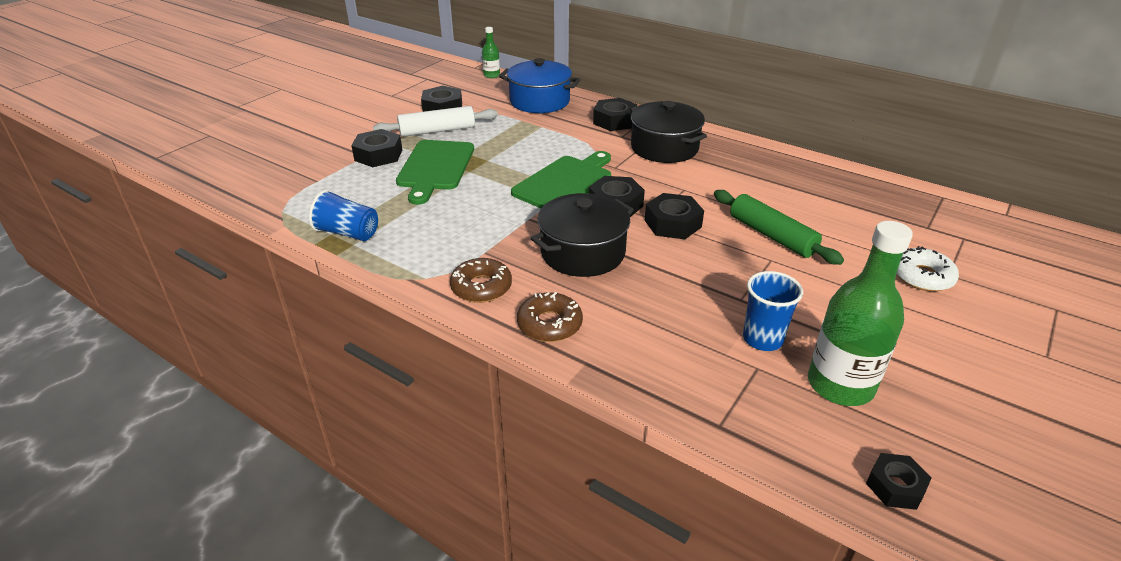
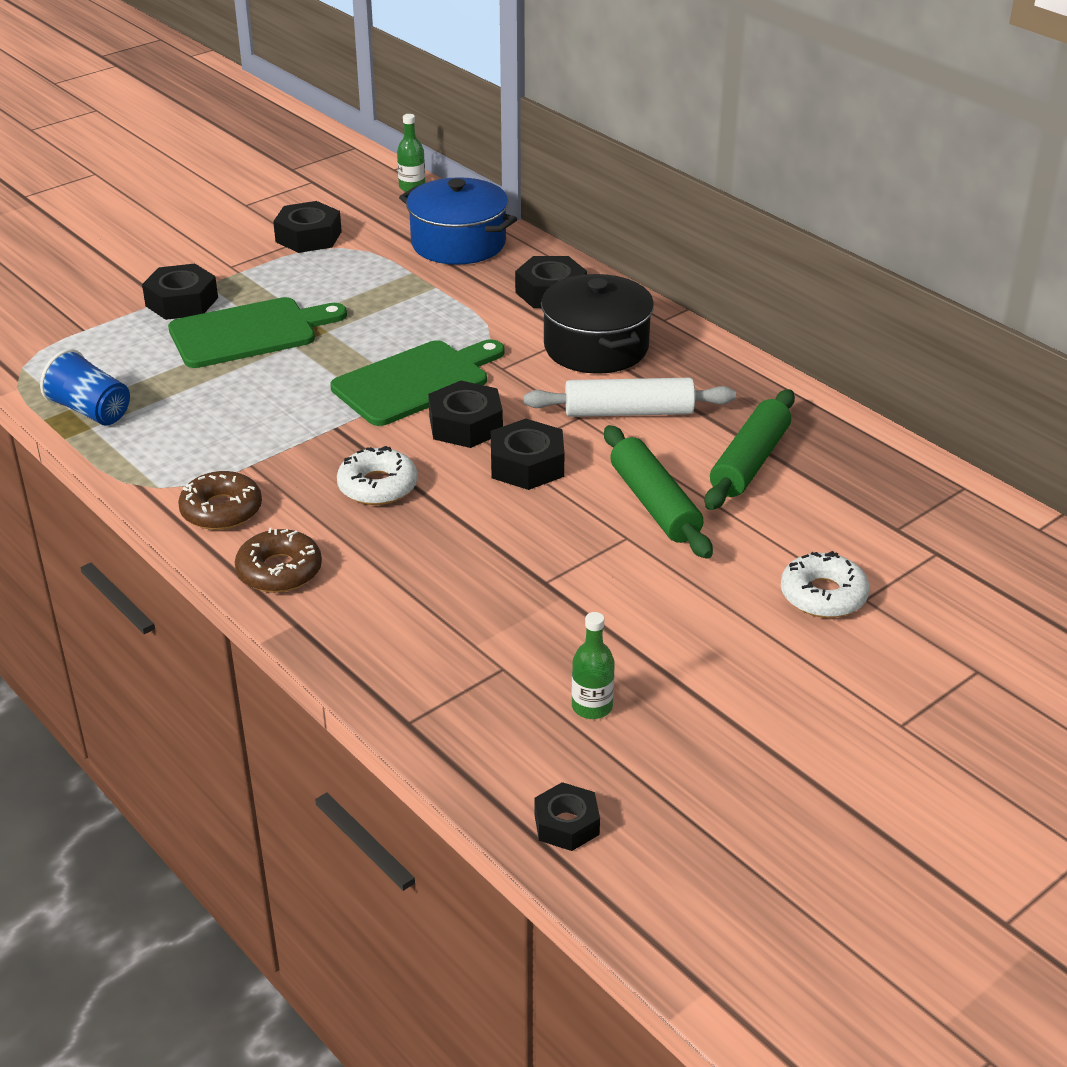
camera: 15 degrees right, 0 degrees up
(435, 168) = (249, 332): green cutting board -> green cutting board turned 135 degrees counterclockwise
(437, 130) = (282, 273): white rolling pin -> white rolling pin (629, 412)
(583, 253) = (377, 486): black pot -> white donut
(762, 339) = (536, 636): blue cup -> none
(808, 201) = (750, 462): none -> green rolling pin
(840, 385) = (592, 707): green bottle -> green bottle, size x0.48

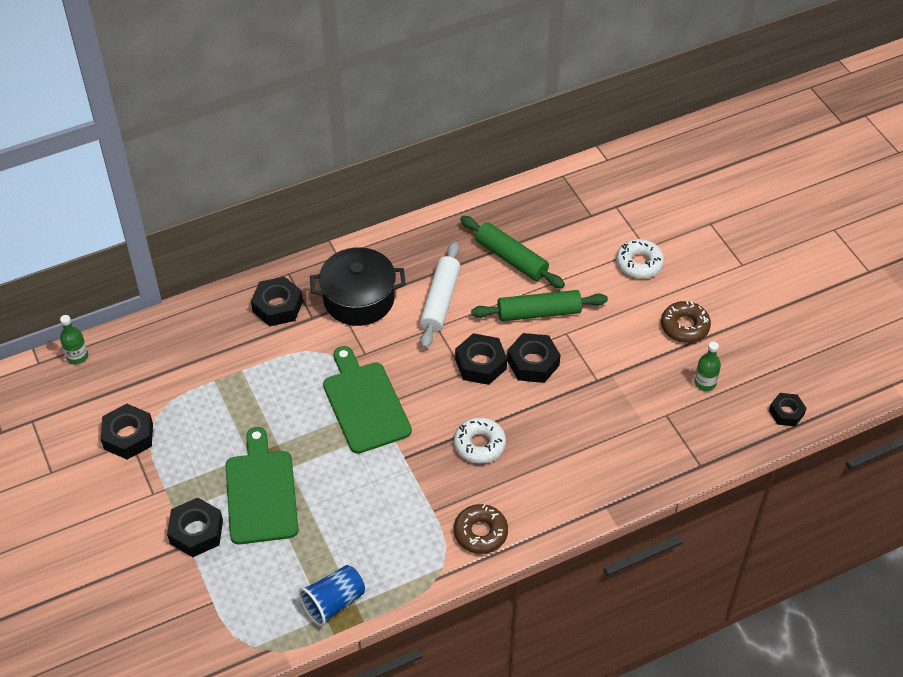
camera: 75 degrees left, 15 degrees up
(279, 571) = (553, 508): brown donut -> brown donut (684, 326)
(458, 243) = (183, 344): blue pot -> none
(465, 425) = (426, 386): black nut -> black nut (533, 363)

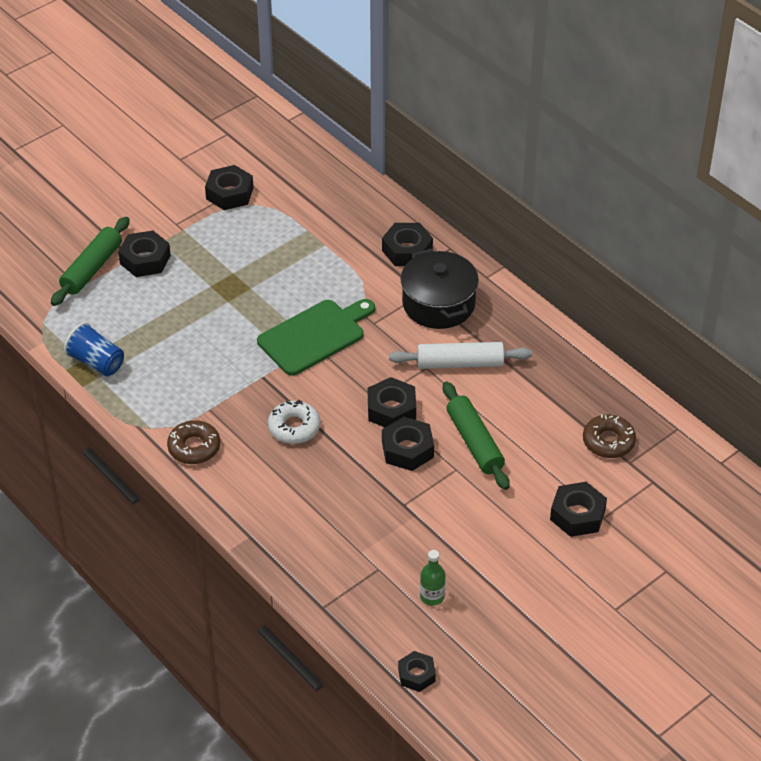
camera: 75 degrees right, 5 degrees down
(77, 356) = (303, 140): green bottle -> none
(261, 492) = (196, 290): green cutting board -> none
(511, 258) = (539, 407): green rolling pin -> green rolling pin (92, 268)
(639, 263) = (577, 515): white donut -> black nut
(684, 326) = (503, 568): brown donut -> brown donut (608, 441)

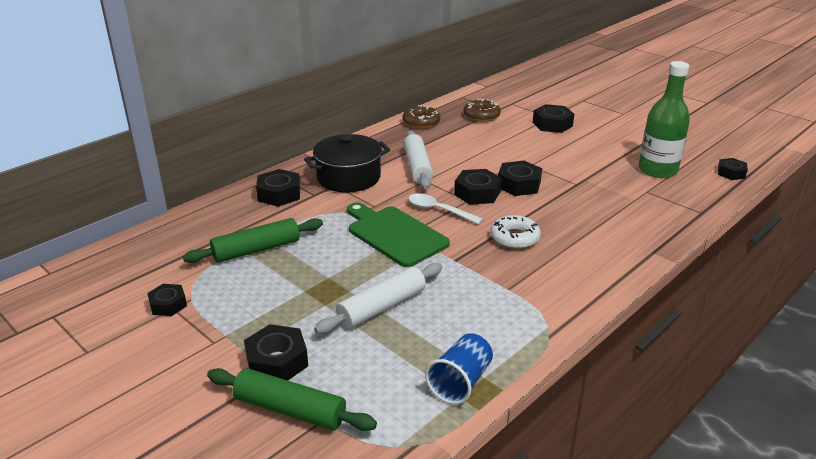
camera: 95 degrees left, 15 degrees down
(194, 447) = (563, 293): brown donut -> brown donut (421, 122)
(199, 321) = (382, 307): none -> white rolling pin
(229, 193) = (168, 304): black nut -> black nut, size x0.65
(358, 373) = (439, 210): none -> white spoon
(432, 596) = (657, 170): green bottle -> green bottle, size x2.08
(474, 442) = (500, 159): green rolling pin -> green rolling pin (256, 250)

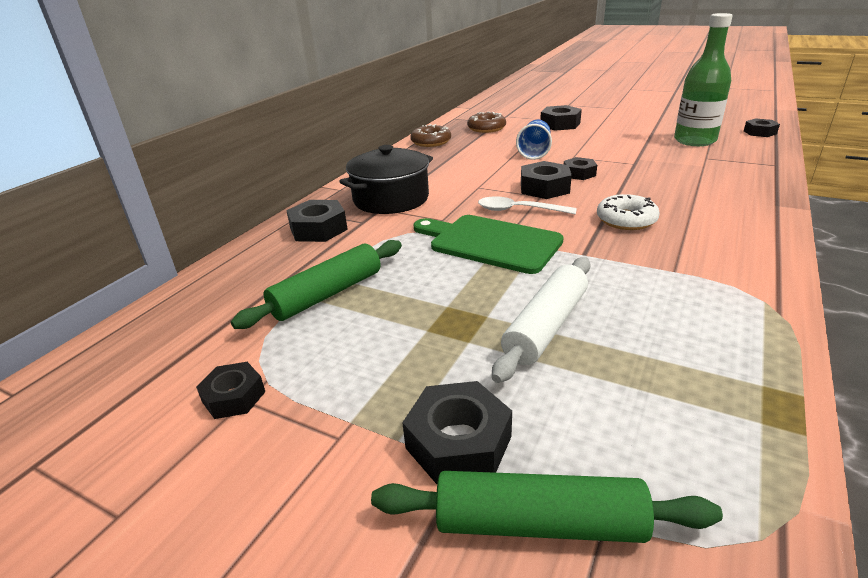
camera: 15 degrees left, 0 degrees up
(417, 167) = (459, 177): white rolling pin -> none
(460, 382) = (741, 400): blue cup -> blue cup (534, 152)
(518, 184) = (579, 174): black nut -> black nut, size x0.65

